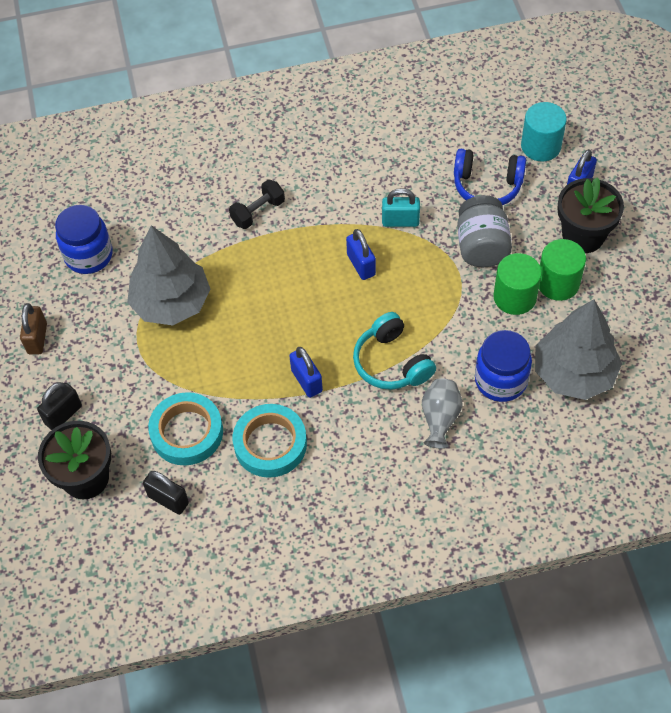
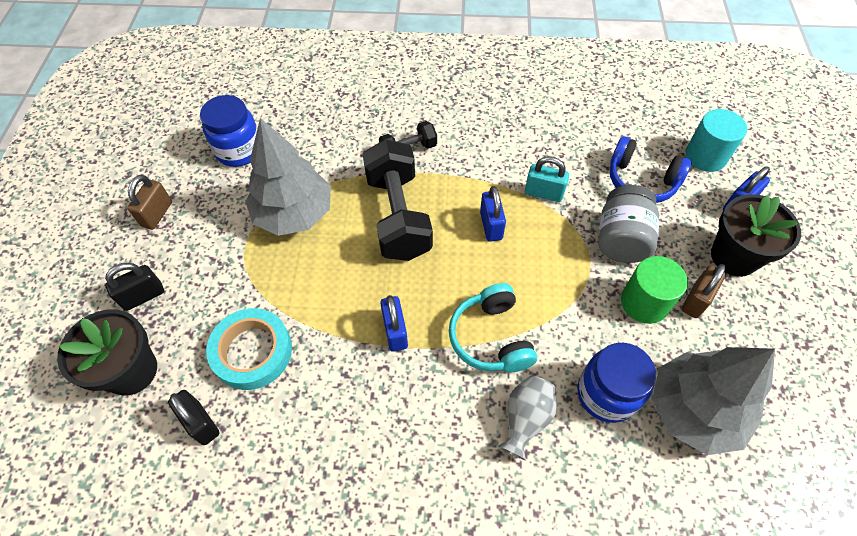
camera: 15 degrees right, 0 degrees up
(270, 444) = (331, 392): turquoise tape -> none
(271, 278) = (398, 216): none -> black dumbbell
(558, 283) = (696, 300): green cylinder -> brown padlock

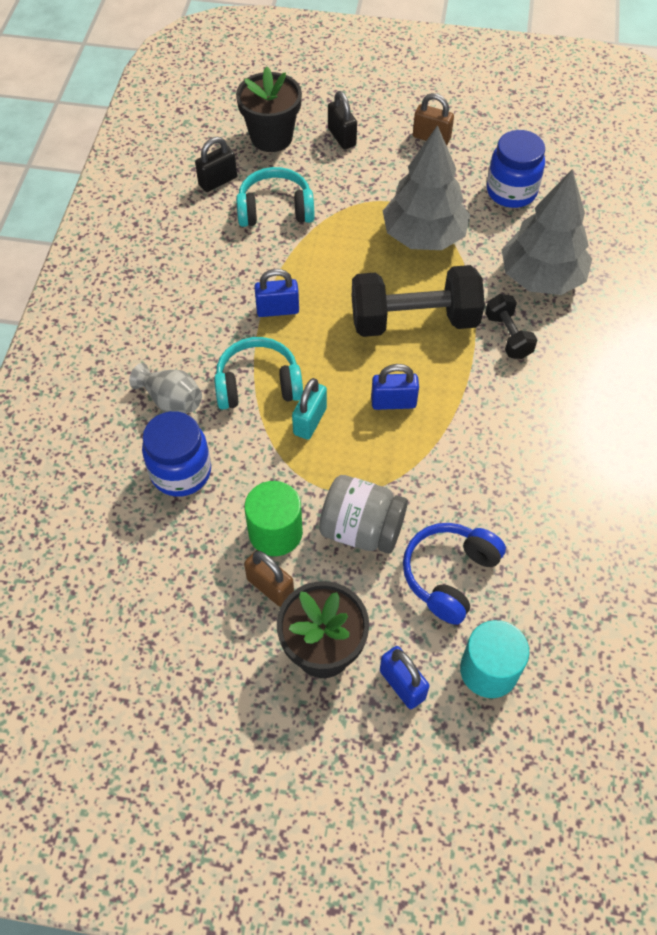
camera: 95 degrees right, 0 degrees up
(252, 352) = (275, 210): turquoise tape -> turquoise headphones
(543, 193) = (436, 461): turquoise padlock -> turquoise padlock (310, 421)
(694, 410) = (147, 546): grey tree -> grey tree (541, 277)

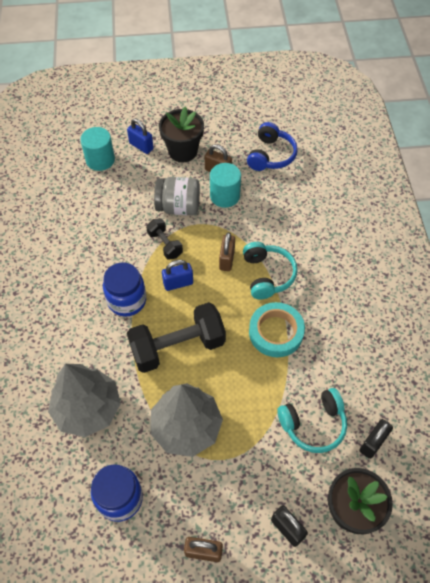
camera: 165 degrees right, 0 degrees up
(171, 400) = (316, 253): grey vase -> none
(181, 472) = (290, 214): blue jar -> blue jar (127, 300)
(258, 385) = (267, 275): turquoise headphones -> turquoise headphones turned 75 degrees counterclockwise
(275, 532) = (225, 196): green cylinder -> turquoise cylinder
(277, 310) = (276, 332): blue padlock -> turquoise tape
(310, 421) = (227, 259): turquoise padlock -> brown padlock
(449, 575) = (126, 195): blue headphones -> blue headphones (270, 155)
(508, 336) = (108, 350): black dumbbell -> black dumbbell (165, 244)

